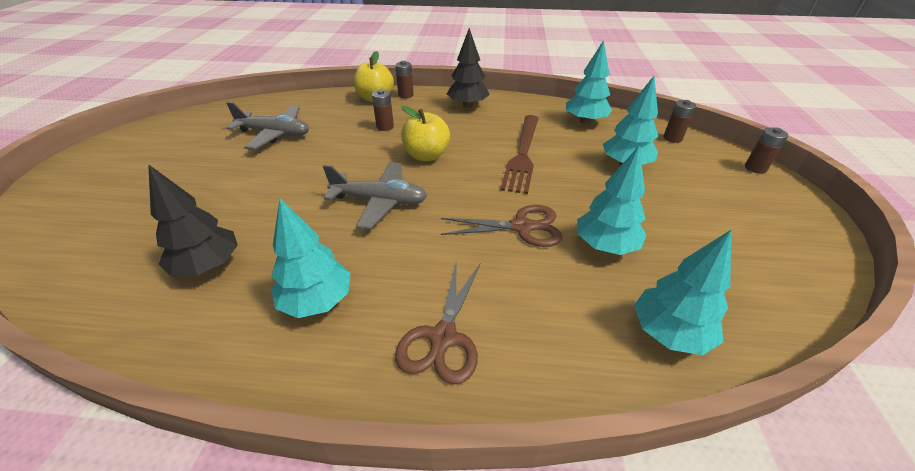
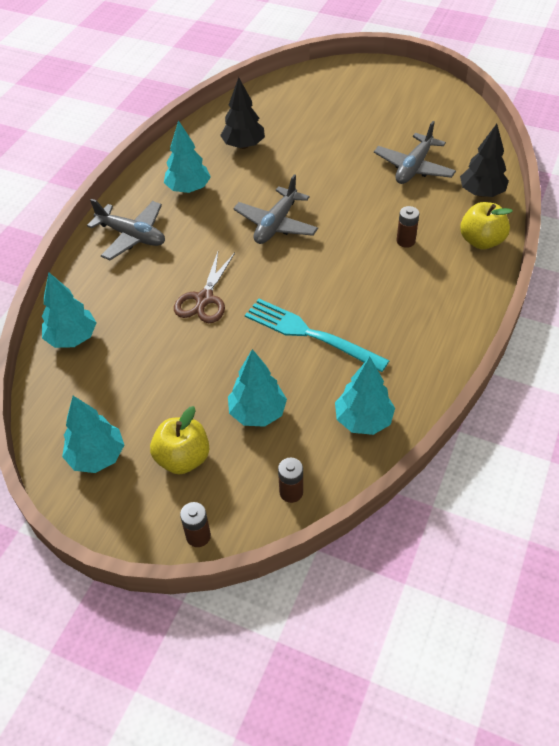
camera: 110 degrees right, 10 degrees up
(406, 95) = (484, 268): brown battery -> none
(426, 155) = (336, 262): yellow apple -> yellow apple (183, 458)
(443, 337) = (132, 236): brown scissors -> grey plane
(467, 105) = (440, 318): black tree -> black tree (481, 193)
(523, 155) = (309, 334): brown fork -> turquoise fork
(605, 245) = (158, 341): turquoise tree -> turquoise tree (97, 456)

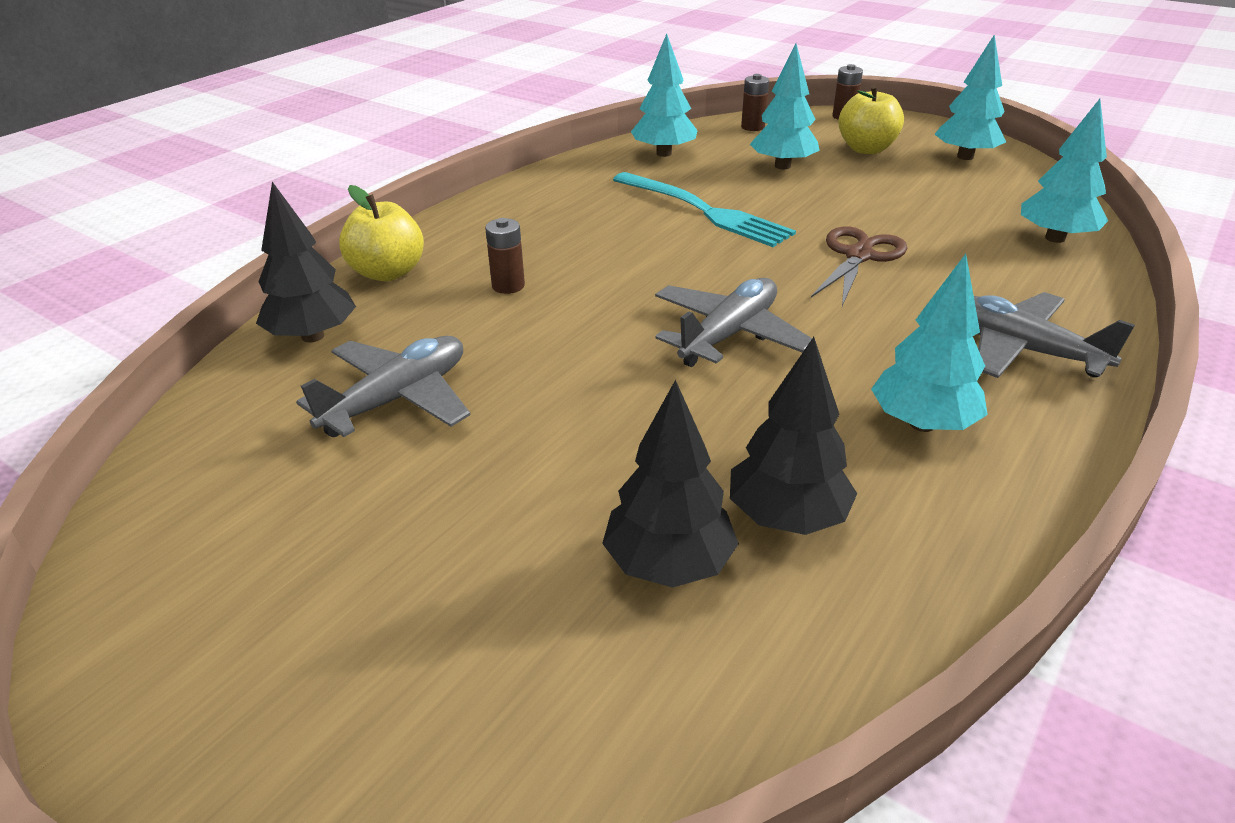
camera: 170 degrees left, 15 degrees down
(281, 126) = (669, 564): none -> black tree

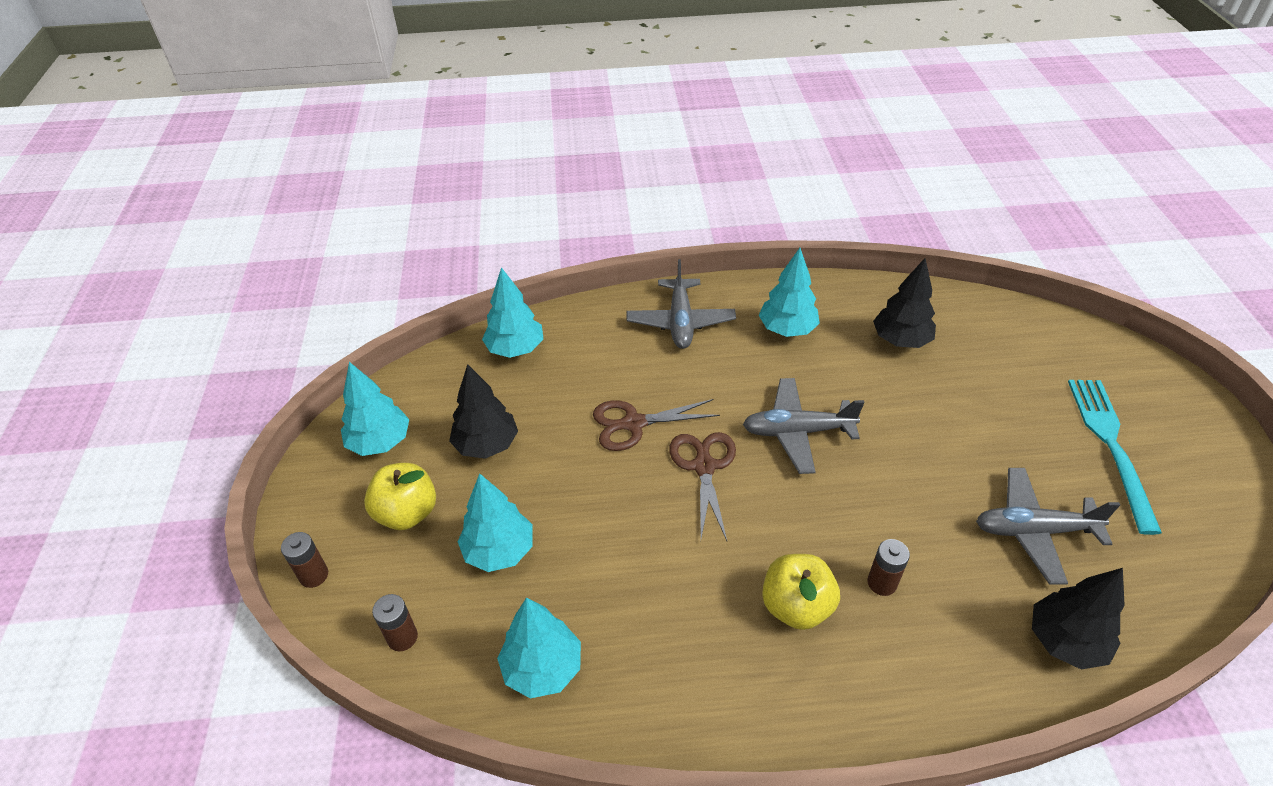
camera: 130 degrees left, 10 degrees up
(388, 273) = (962, 682): yellow apple -> yellow apple (796, 606)
(669, 564) = (969, 357): black tree -> black tree (486, 445)
(706, 211) = (645, 546): turquoise fork -> turquoise fork (1109, 444)
(754, 266) = (704, 467): none -> brown scissors

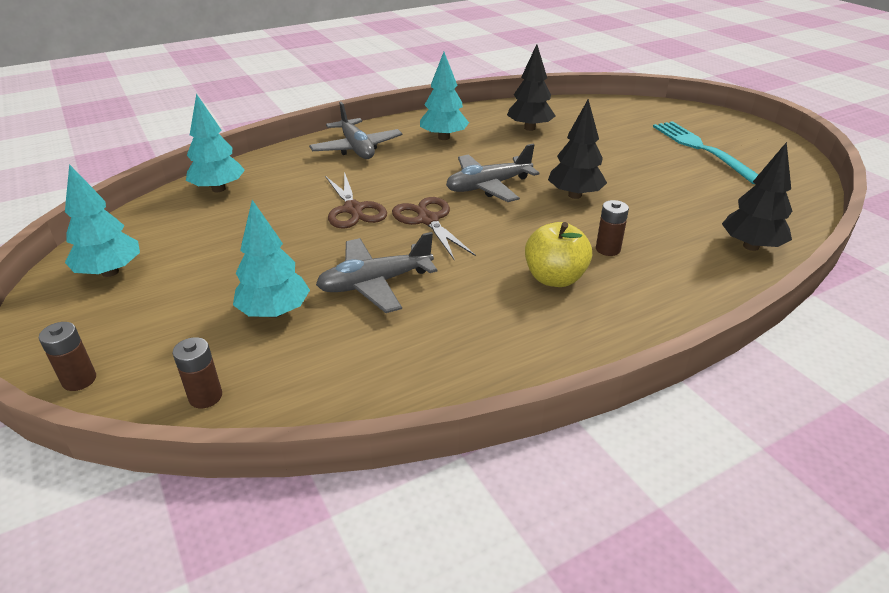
camera: 25 degrees left, 10 degrees down
(407, 513) = (164, 311): yellow apple -> none
(486, 445) = (223, 250): black tree -> black tree (574, 195)
(542, 668) = (363, 376): turquoise tree -> none
(634, 424) = (353, 209): brown scissors -> brown scissors turned 75 degrees counterclockwise
(1034, 531) = (688, 198): grey plane -> grey plane (375, 283)

